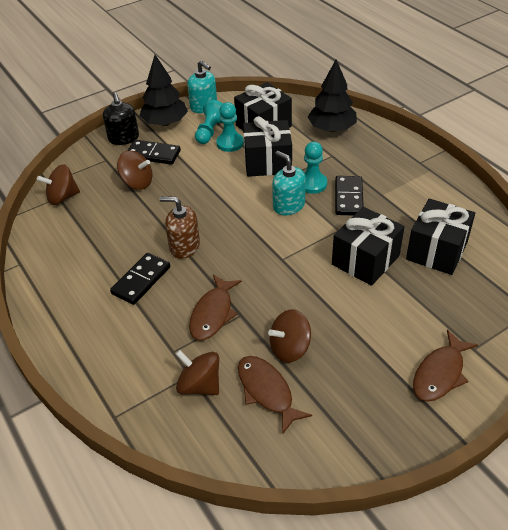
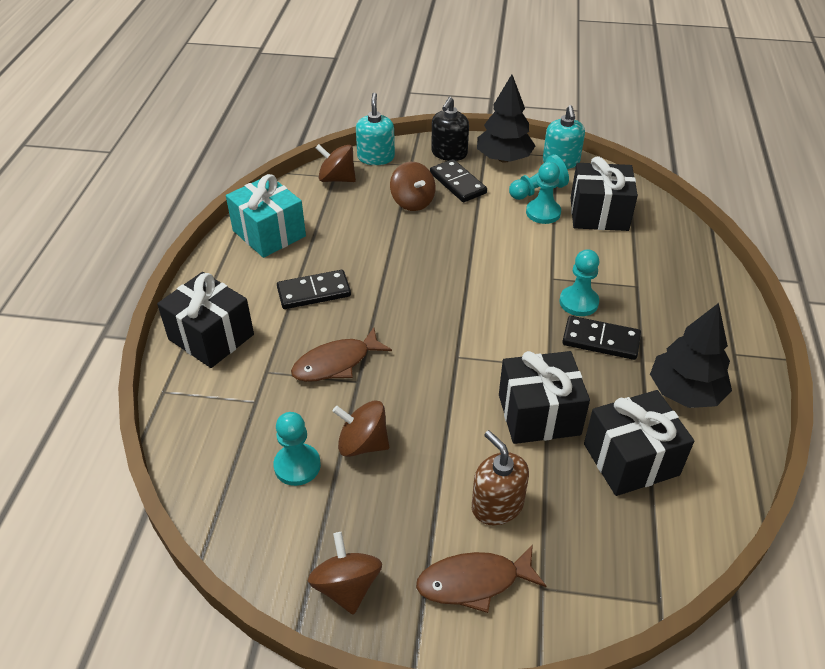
camera: 40 degrees right, 0 degrees up
(57, 263) = (269, 233): none -> turquoise gift
(184, 246) = (384, 286): brown soap dispenser -> brown soap dispenser (497, 505)
(199, 385) = (252, 416): brown spinning top -> brown spinning top (347, 586)
(267, 162) = (558, 253): black gift -> black gift (211, 337)
(267, 391) = (297, 466): brown fish -> turquoise pawn
(288, 205) = (527, 309): turquoise soap dispenser -> turquoise soap dispenser (376, 157)
(332, 129) = (672, 258): black tree -> black tree (685, 392)
(349, 198) = (600, 340): black domino -> black domino turned 60 degrees clockwise

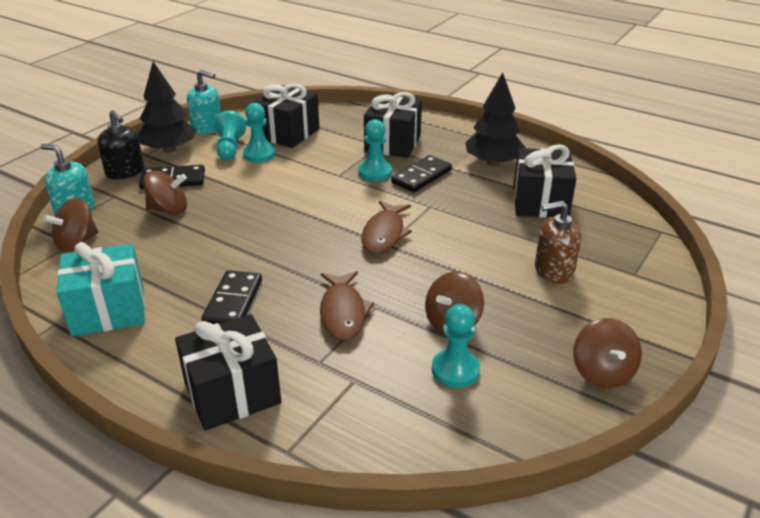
camera: 65 degrees left, 10 degrees down
(347, 586) = (602, 372): brown spinning top -> brown spinning top turned 105 degrees counterclockwise
(474, 582) = (620, 303): brown fish -> brown fish (384, 234)
(539, 414) = (476, 225): black gift -> black gift (392, 143)

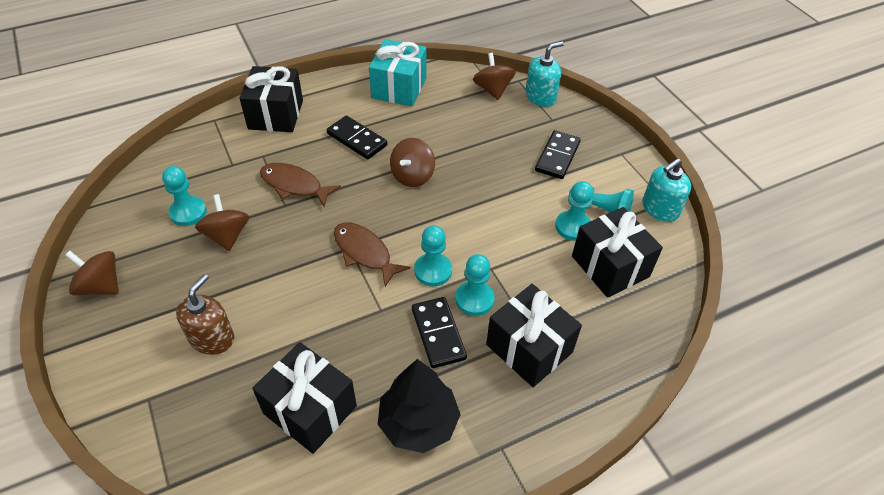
camera: 120 degrees right, 15 degrees up
(125, 172) = (592, 134): black soap dispenser -> none
(169, 149) = (622, 170): black tree -> none
(169, 210) = (506, 142): brown spinning top -> brown spinning top (412, 176)
(367, 196) = (433, 271): none -> turquoise pawn

